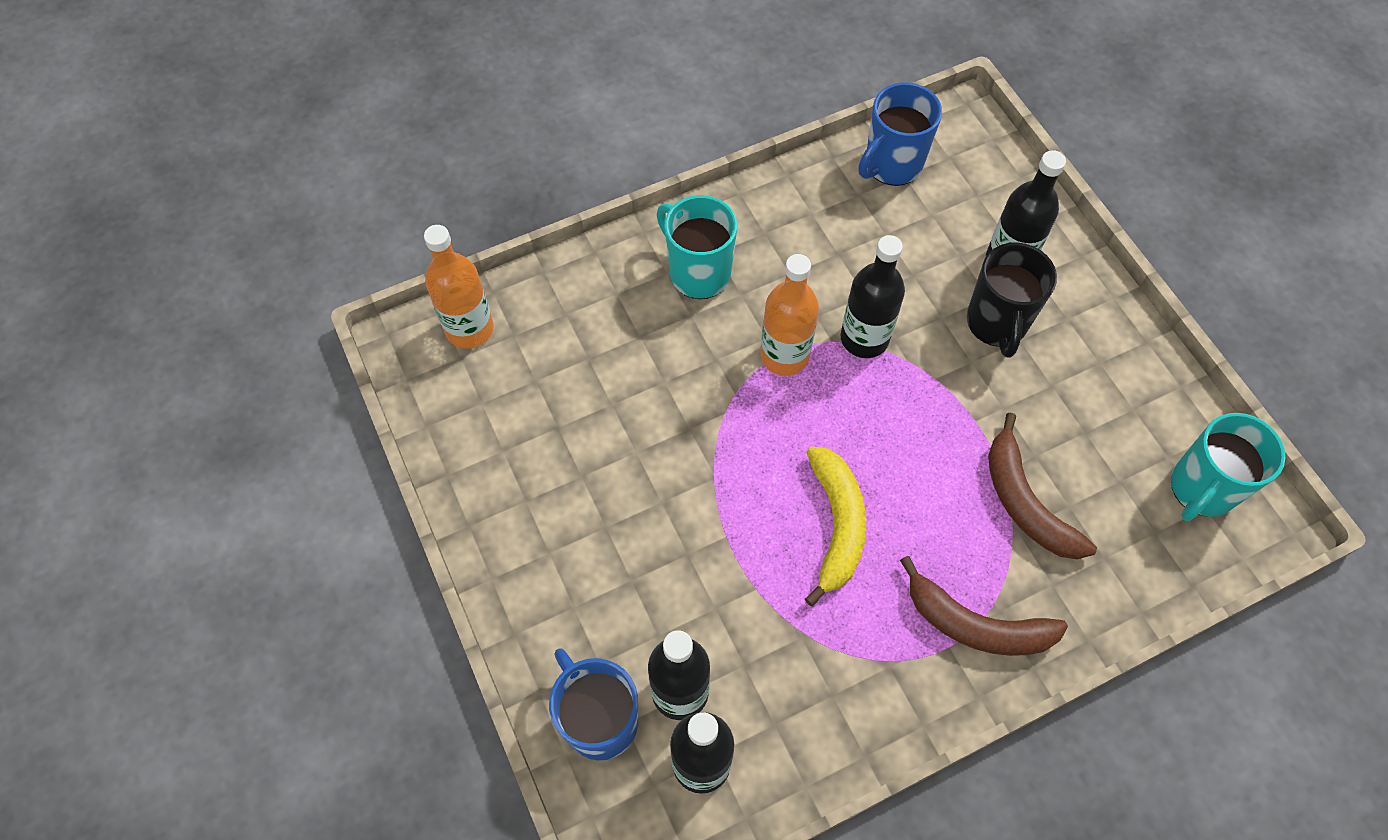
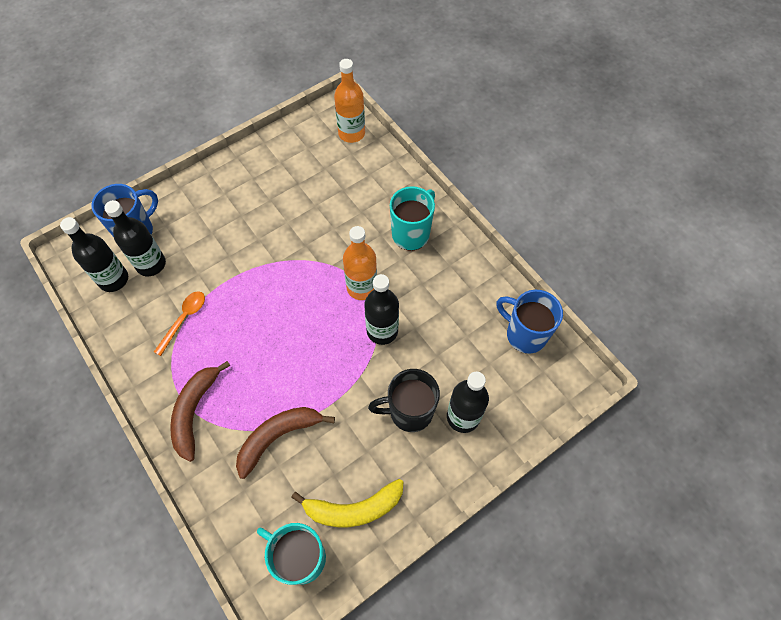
camera: 80 degrees right, 0 degrees up
(804, 635) = (184, 319): none -> orange spoon
(836, 525) = (252, 328): yellow banana -> yellow banana (354, 508)

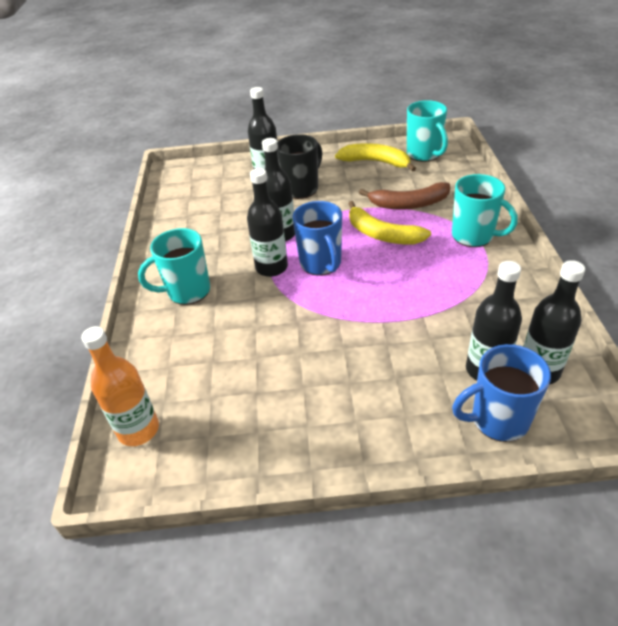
camera: 145 degrees left, 20 degrees down
(184, 319) = (461, 302): orange spoon -> none
(194, 412) = (474, 236): brown banana -> turquoise mug
(285, 374) = (382, 234): none -> yellow banana
(362, 287) = (271, 267): orange bottle -> black bottle
(409, 412) = (301, 189): black mug -> black mug turned 75 degrees counterclockwise
(525, 334) = (179, 199): blue mug -> blue mug (321, 264)

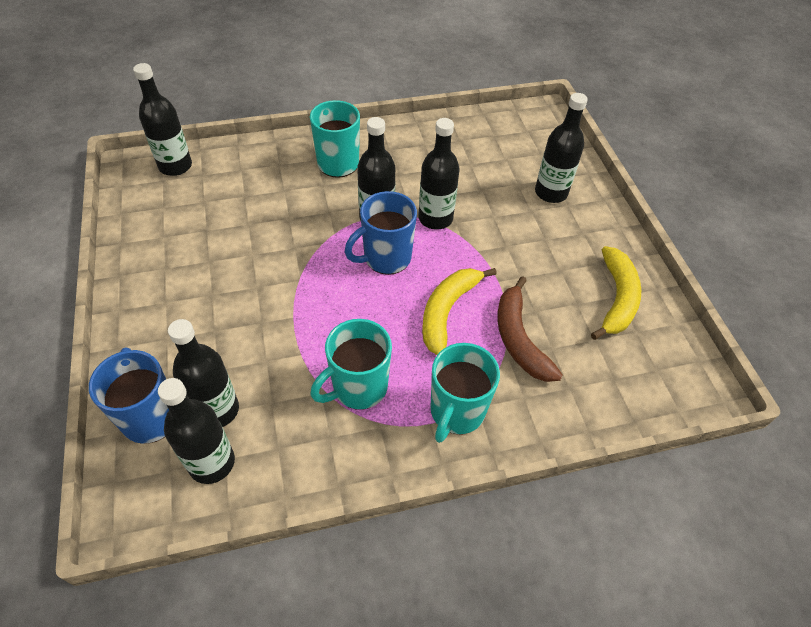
camera: 75 degrees right, 10 degrees up
(138, 430) = (175, 166): orange bottle -> black bottle
(301, 189) = (531, 227): black mug -> none
(424, 154) = (656, 356): turquoise mug -> turquoise mug (358, 387)

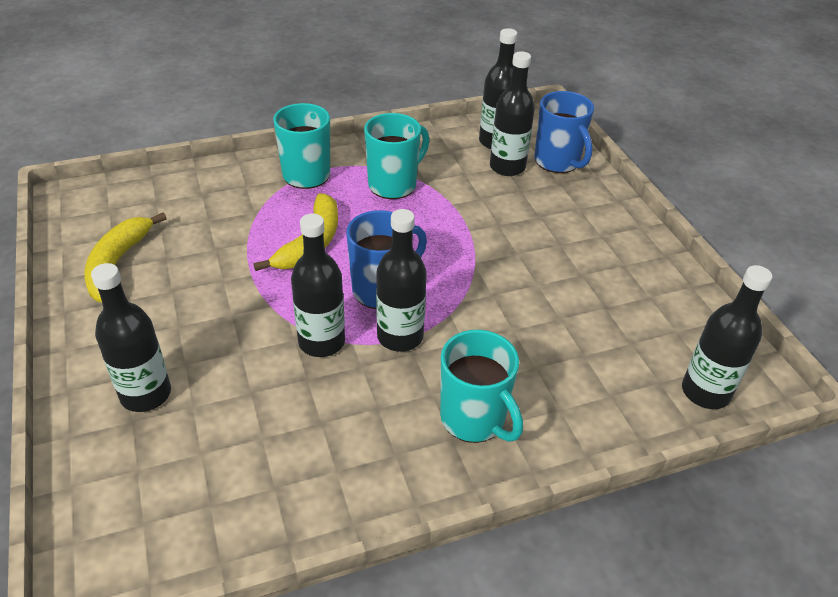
camera: 175 degrees right, 10 degrees down
(519, 339) = (239, 225): brown banana -> none

